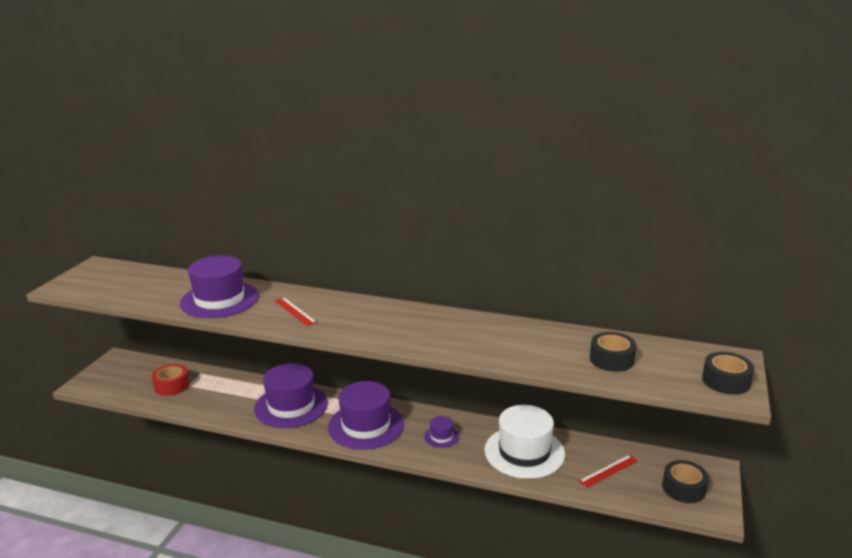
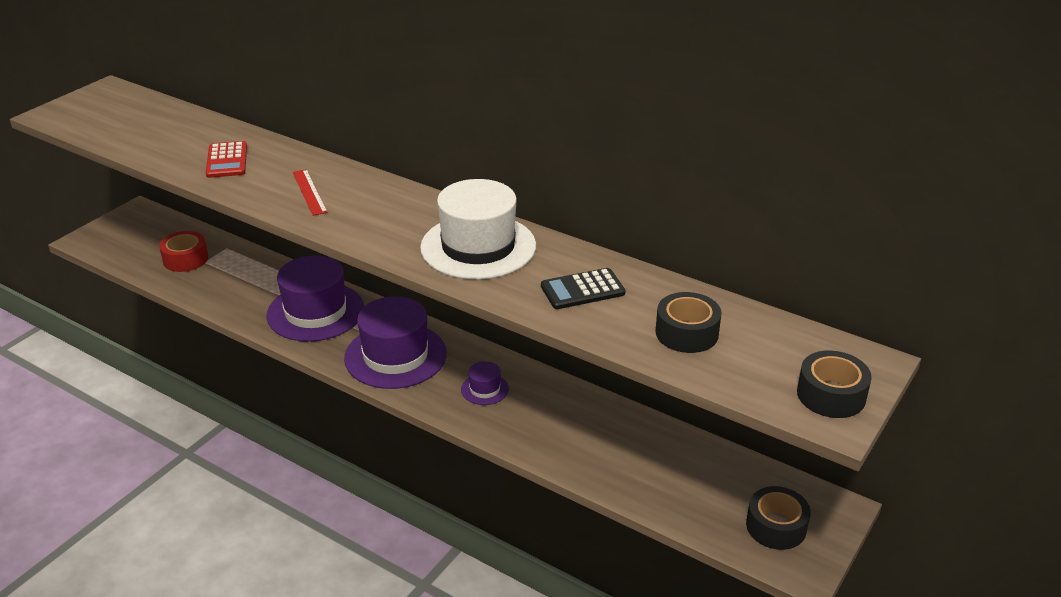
camera: 15 degrees right, 10 degrees up
(219, 299) = (227, 160): purple hat -> red calculator
(524, 452) = (583, 432): white hat -> white hat (478, 247)
(526, 344) = (582, 290): none -> black calculator
(608, 471) = (684, 480): red ruler -> none

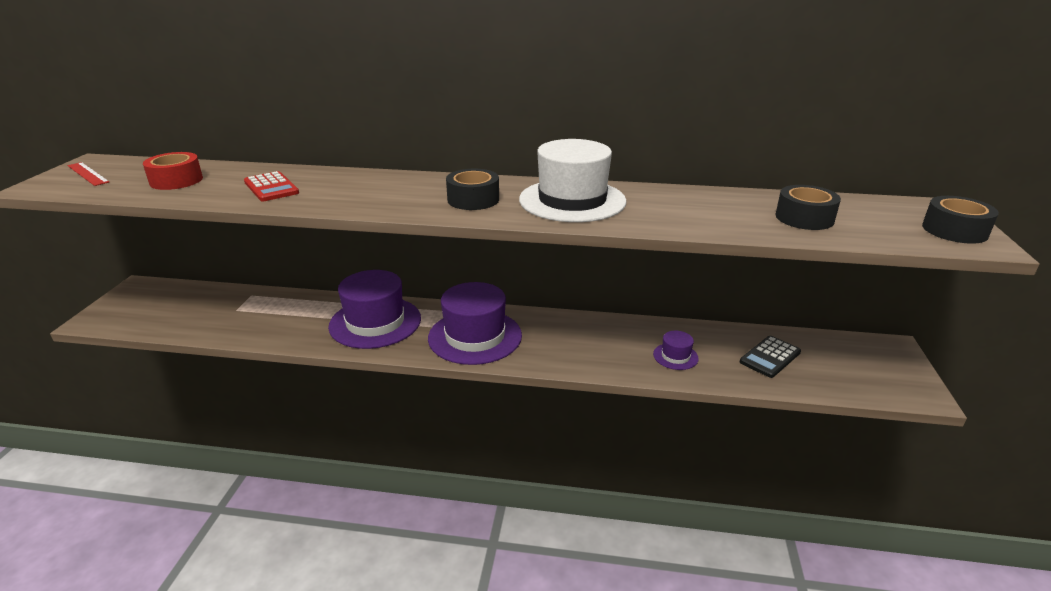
camera: 25 degrees left, 5 degrees down
(185, 259) = (215, 312): red tape -> red tape (176, 180)
(309, 192) = (378, 194): red ruler -> red ruler (88, 174)
(485, 389) = (571, 341): purple hat -> purple hat (675, 356)
(582, 290) = (691, 209): black calculator -> black calculator (770, 357)
(776, 526) = (872, 371): black tape -> black tape (473, 199)

